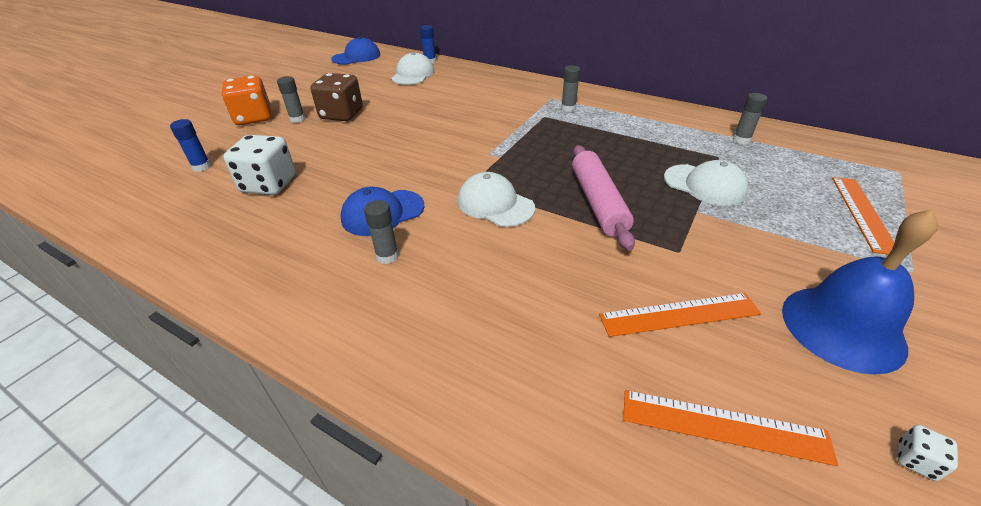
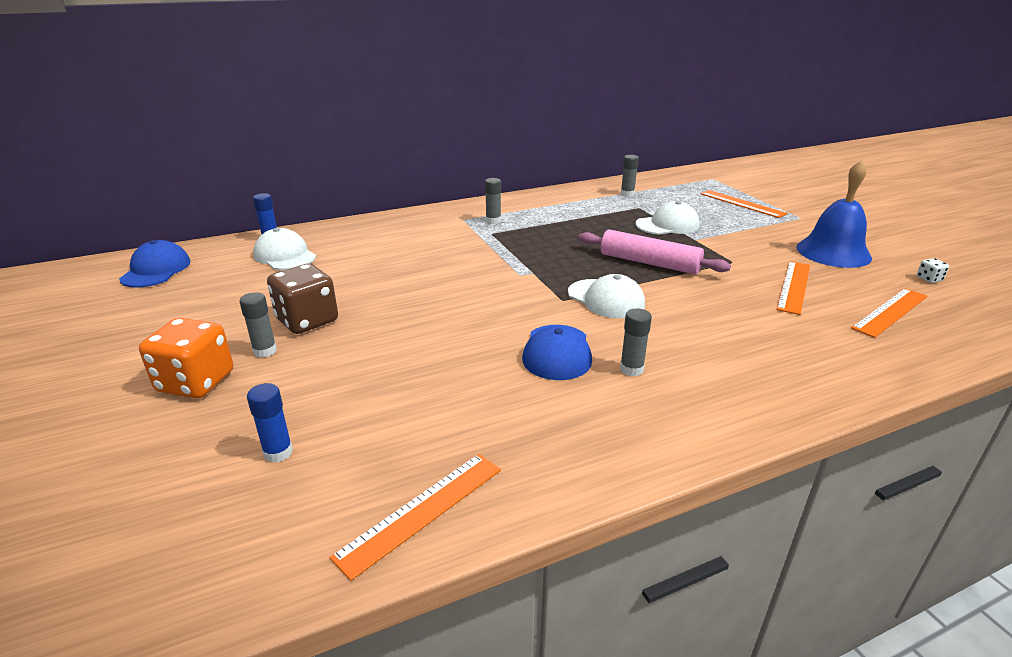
camera: 55 degrees left, 10 degrees down
(165, 232) = (422, 511): none -> orange ruler
(269, 184) = (408, 406): white dice -> none
(495, 204) = (606, 299): white cap -> white cap turned 120 degrees counterclockwise

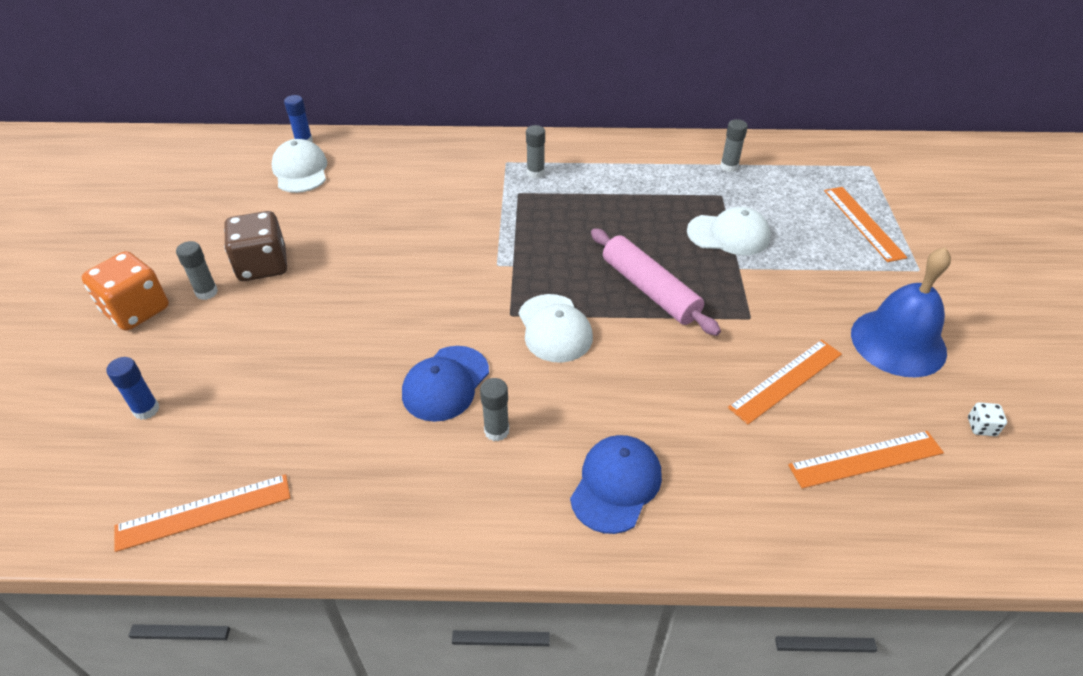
camera: 25 degrees right, 15 degrees up
(156, 270) = (186, 159): blue cap -> blue cap (616, 485)

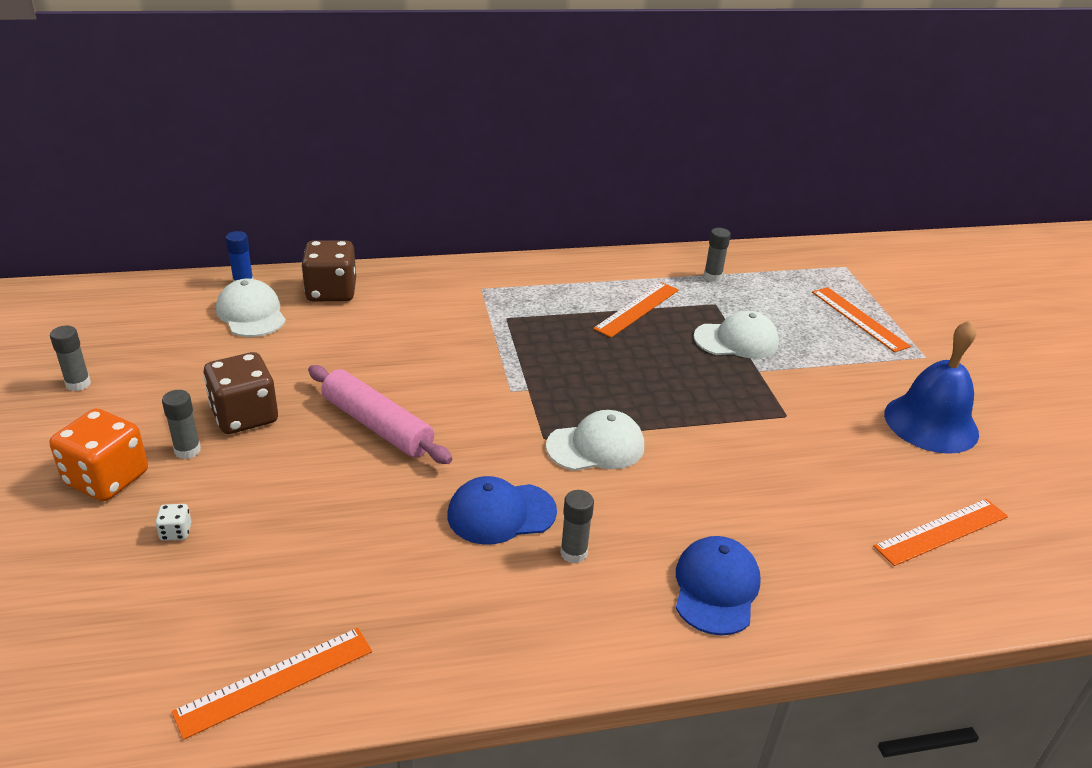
camera: 15 degrees left, 10 degrees down
(146, 410) = (162, 583): blue glue stick -> none
(374, 155) = (331, 292): none -> brown dice
(445, 383) = (501, 513): blue cap -> blue cap turned 60 degrees clockwise
(535, 173) = (517, 296): grey glue stick -> grey glue stick (78, 384)
(554, 328) = (596, 446): white cap -> white cap turned 75 degrees counterclockwise
(650, 290) = (679, 399): pink rolling pin -> pink rolling pin (377, 425)
(786, 380) = (842, 469): orange ruler -> orange ruler (637, 309)
(981, 427) = (1031, 489): white dice -> white dice (176, 532)

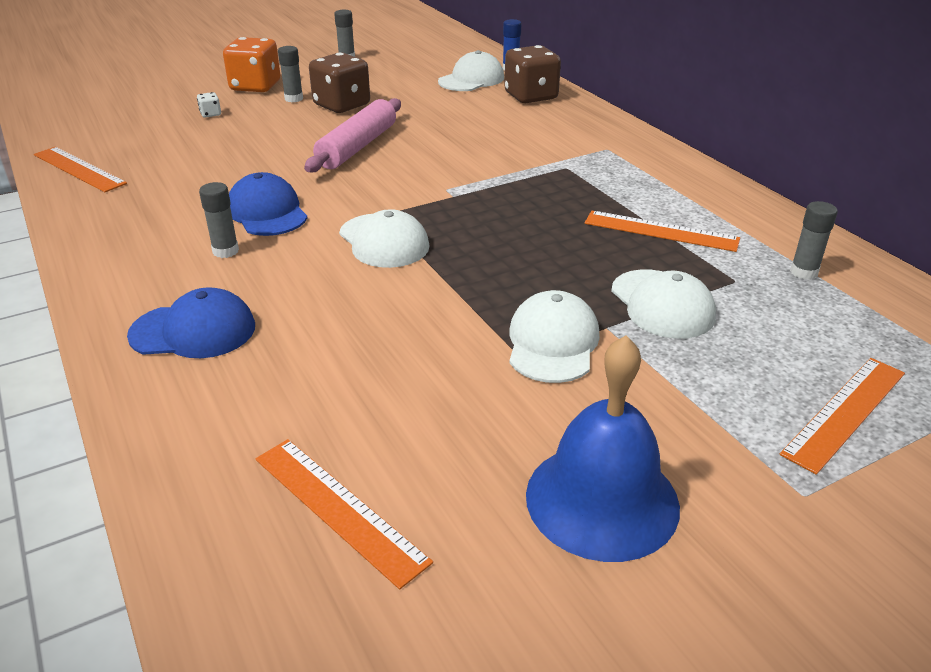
camera: 75 degrees right, 0 degrees up
(773, 398) = (552, 343): none -> white cap

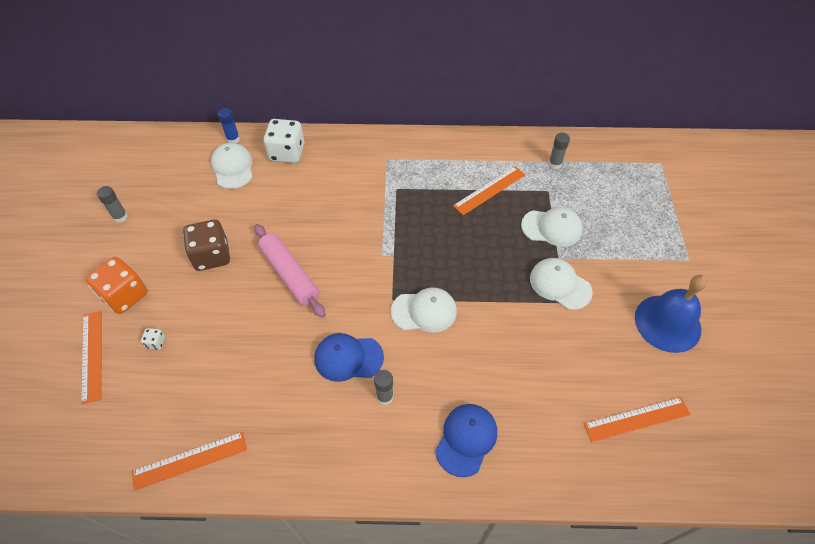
camera: 60 degrees left, 20 degrees up
(294, 99) = (173, 280): grey glue stick -> none
(531, 96) = (287, 153): brown dice -> white dice
(845, 412) = (651, 217): orange ruler -> orange ruler (92, 355)

